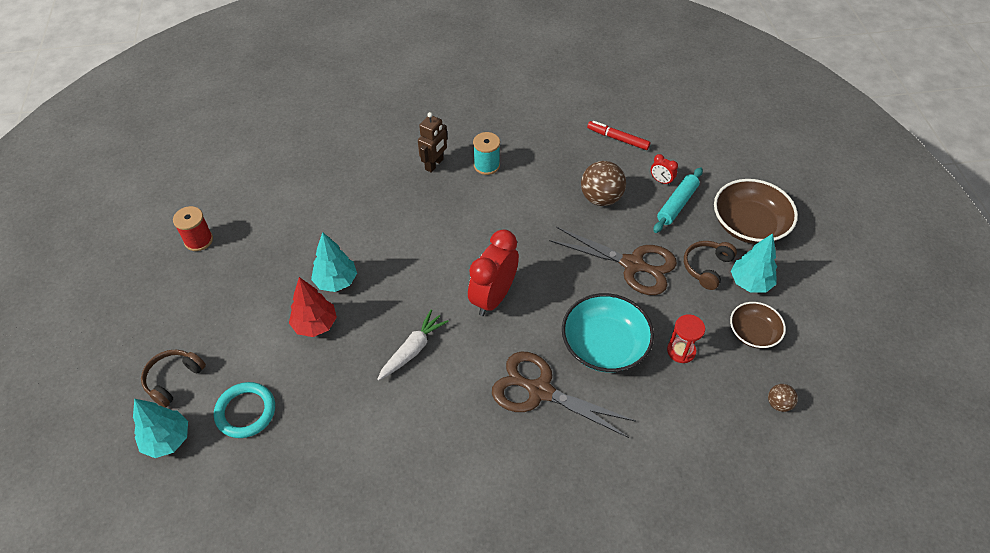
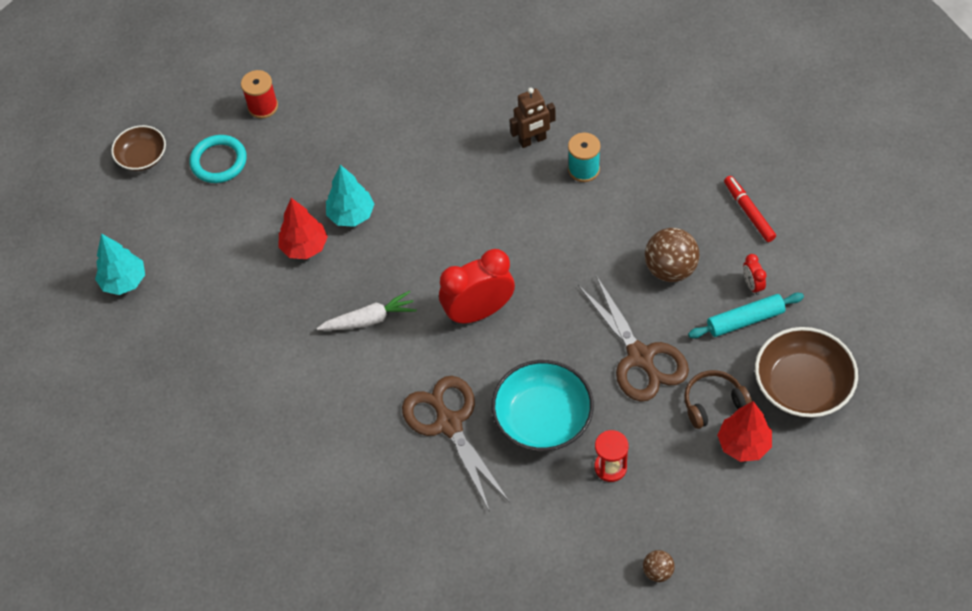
camera: 40 degrees right, 5 degrees up
(173, 379) = (160, 231): brown headphones -> none
(246, 412) = (197, 293): turquoise ring -> turquoise ring (219, 161)
(750, 283) = (743, 444): turquoise tree -> red tree
(753, 333) = (698, 493): brown bowl -> brown bowl (142, 157)

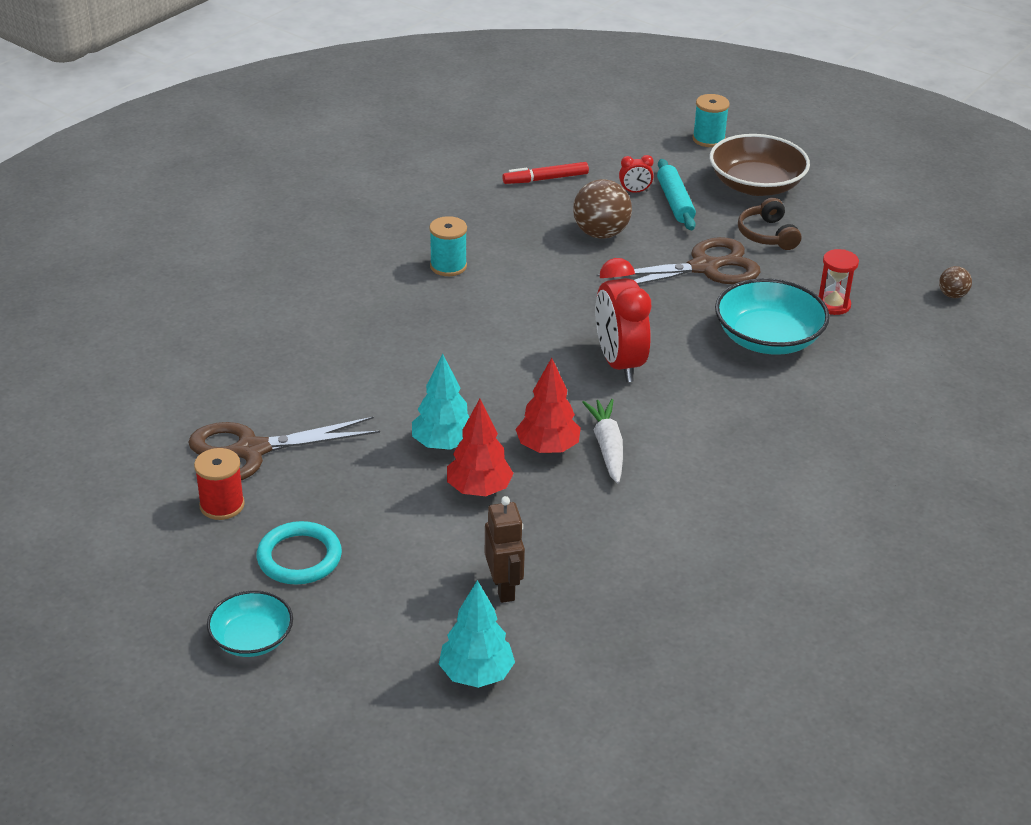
camera: 85 degrees left, 20 degrees down
(142, 157) = (252, 639): brown bowl -> turquoise bowl
(448, 423) = (764, 404): brown scissors -> brown scissors (250, 451)
(532, 140) = (391, 294): brown robot -> brown robot (504, 588)
(743, 444) = (816, 226): red tree -> red tree (547, 448)
(878, 334) = (708, 139): none -> turquoise spool

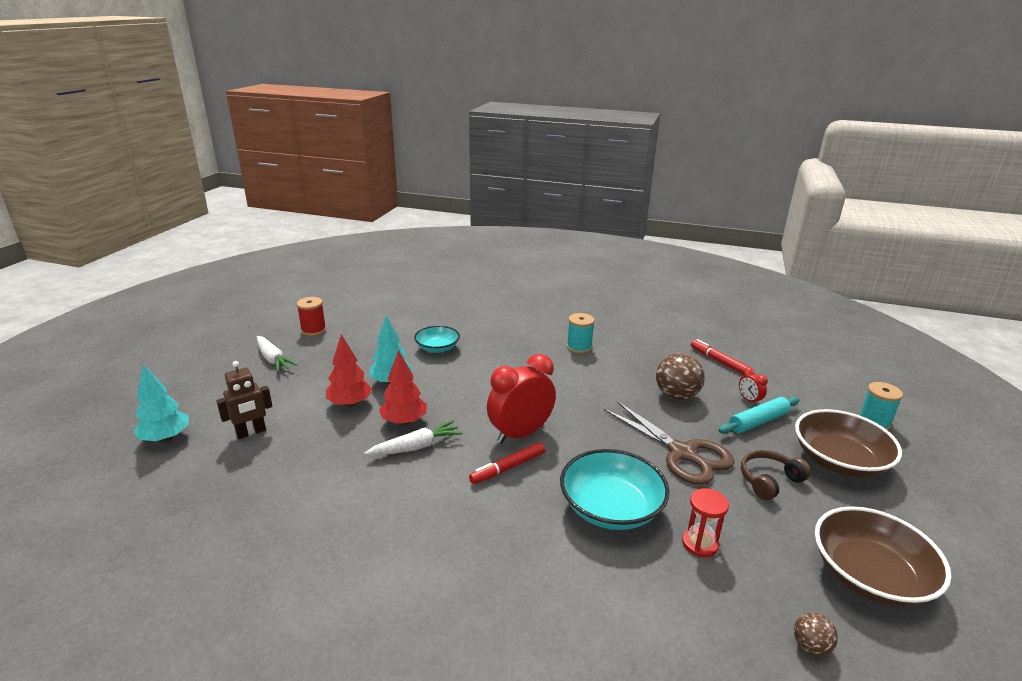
camera: 70 degrees right, 10 degrees down
(250, 451) = (361, 327): brown scissors -> none
(252, 639) = (204, 360): turquoise bowl -> turquoise bowl (437, 348)
(299, 557) = (273, 359): turquoise ring -> white carrot
(677, 387) = (507, 468): none -> red marker
(896, 237) = (869, 575): none -> brown bowl

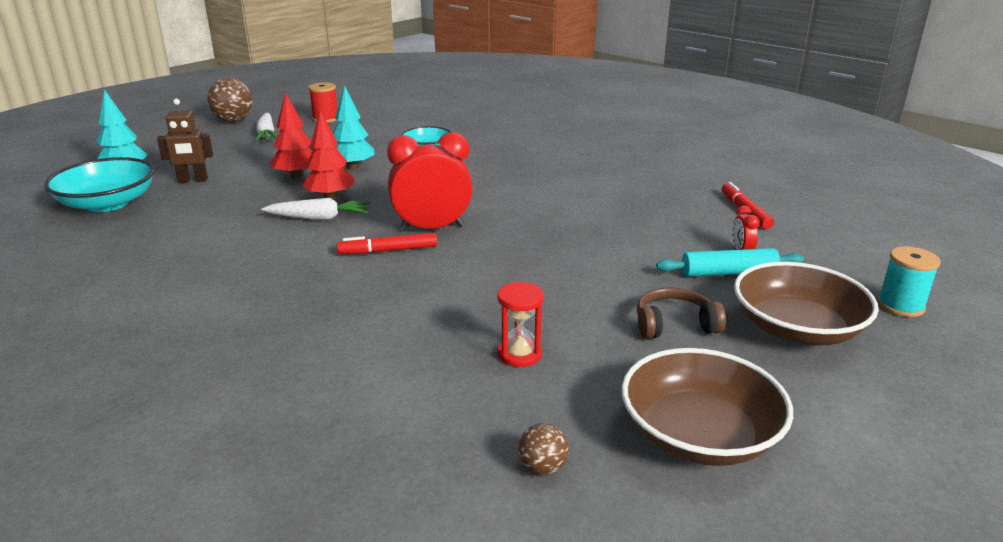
camera: 25 degrees right, 0 degrees up
(579, 347) = (582, 172): turquoise spool -> none
(611, 508) = (456, 303): turquoise bowl -> turquoise bowl (108, 203)
(676, 396) = (649, 231): brown ball -> brown ball (233, 120)
(682, 453) = (594, 279): brown scissors -> none

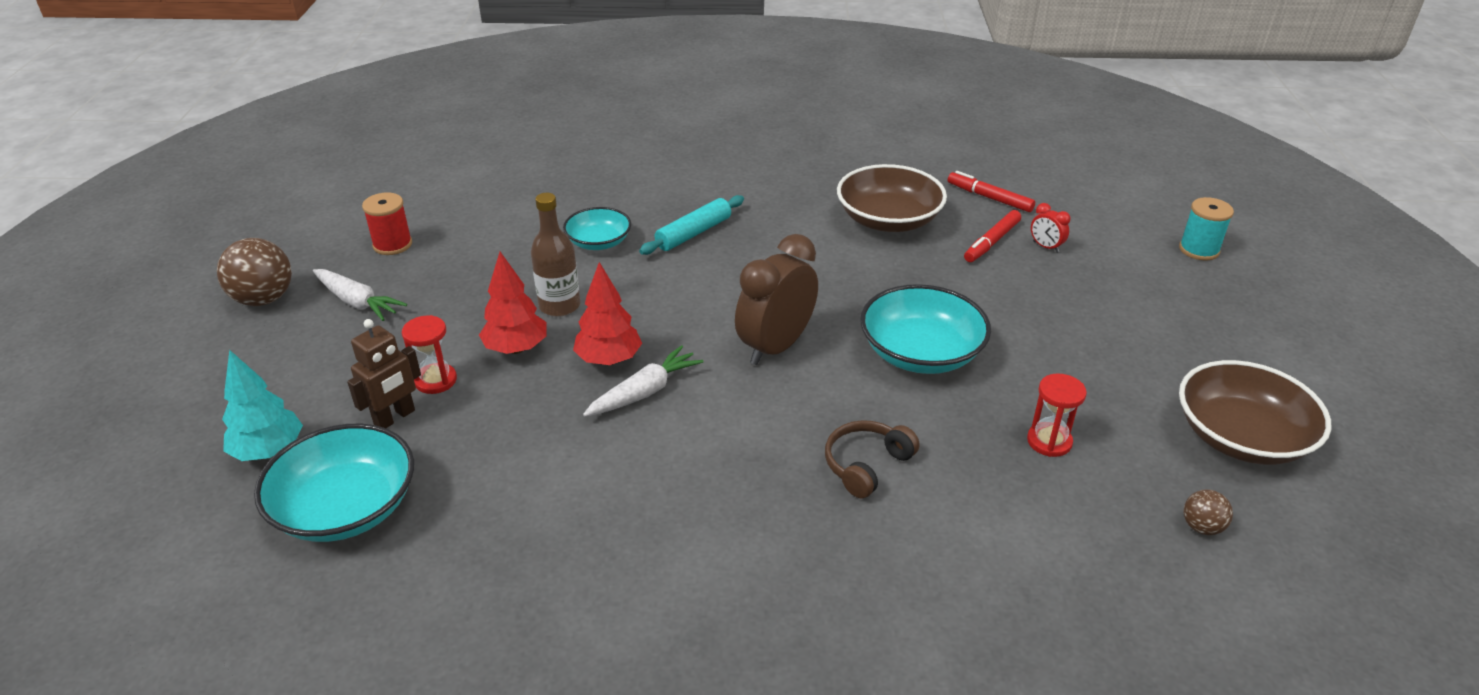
camera: 40 degrees left, 10 degrees up
(237, 174) = (436, 380): none -> red hourglass
(352, 167) = (559, 306): turquoise tree -> brown bottle
(388, 250) = (780, 396): red marker -> red marker (991, 242)
(432, 228) = (775, 347): red clock -> brown clock
(521, 268) = (921, 353): none -> turquoise bowl
(674, 325) = (1102, 348): brown headphones -> brown headphones (866, 465)
(728, 273) = (1066, 274): turquoise rolling pin -> turquoise rolling pin (694, 233)
(796, 329) = (1173, 307): brown bowl -> brown bowl (888, 220)

